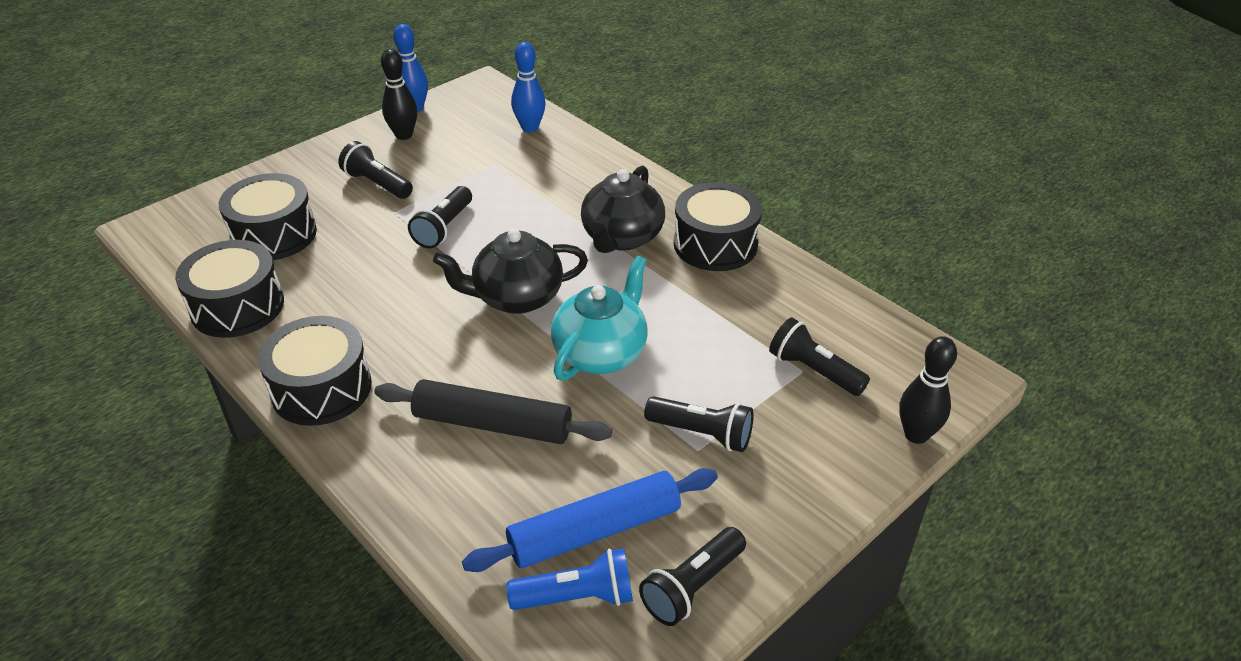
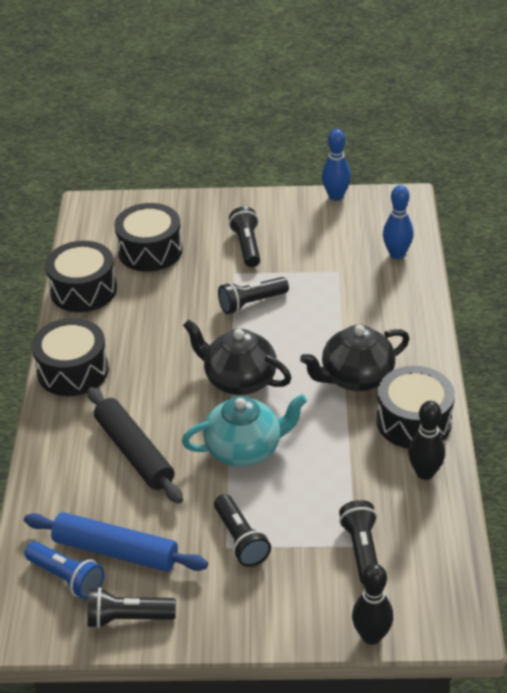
camera: 45 degrees right, 0 degrees up
(404, 135) = (304, 215): black bowling pin -> black bowling pin (425, 473)

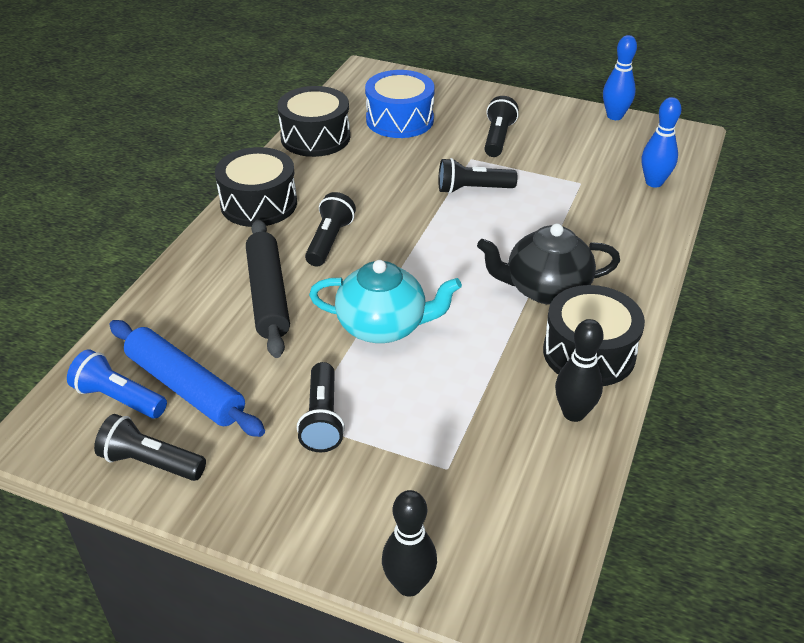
camera: 20 degrees right, 0 degrees up
(67, 578) = (119, 398): blue flashlight -> blue flashlight turned 150 degrees clockwise
(150, 250) = (399, 120): black drum -> blue drum
(239, 380) = (417, 256): black teapot -> none
(362, 550) = (453, 477): black flashlight -> black flashlight (329, 241)

